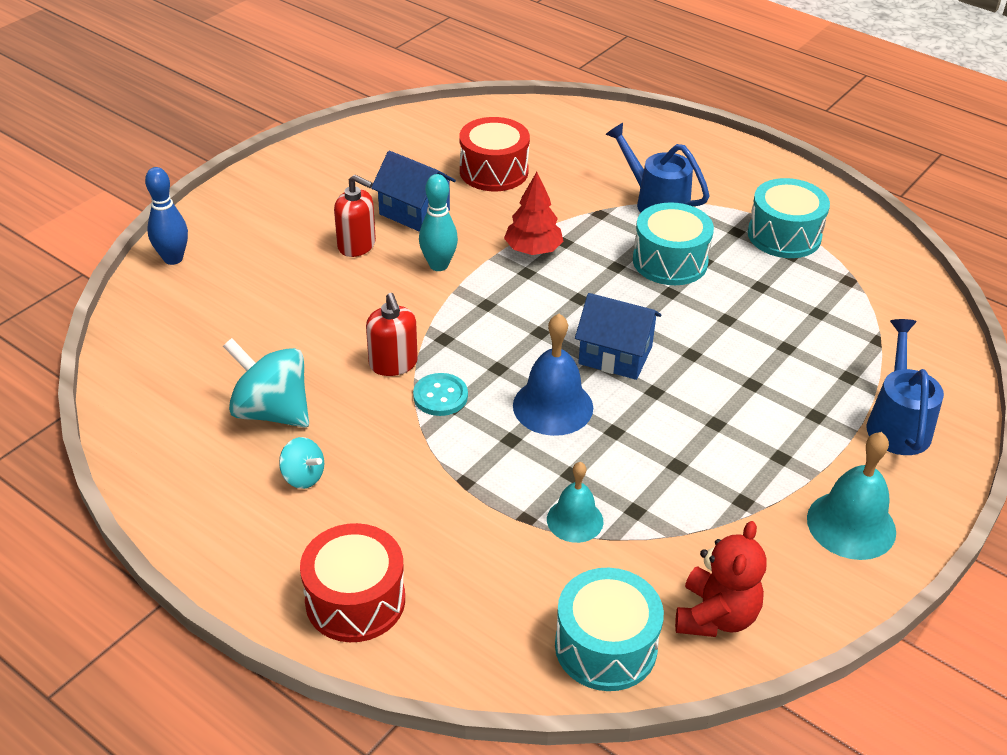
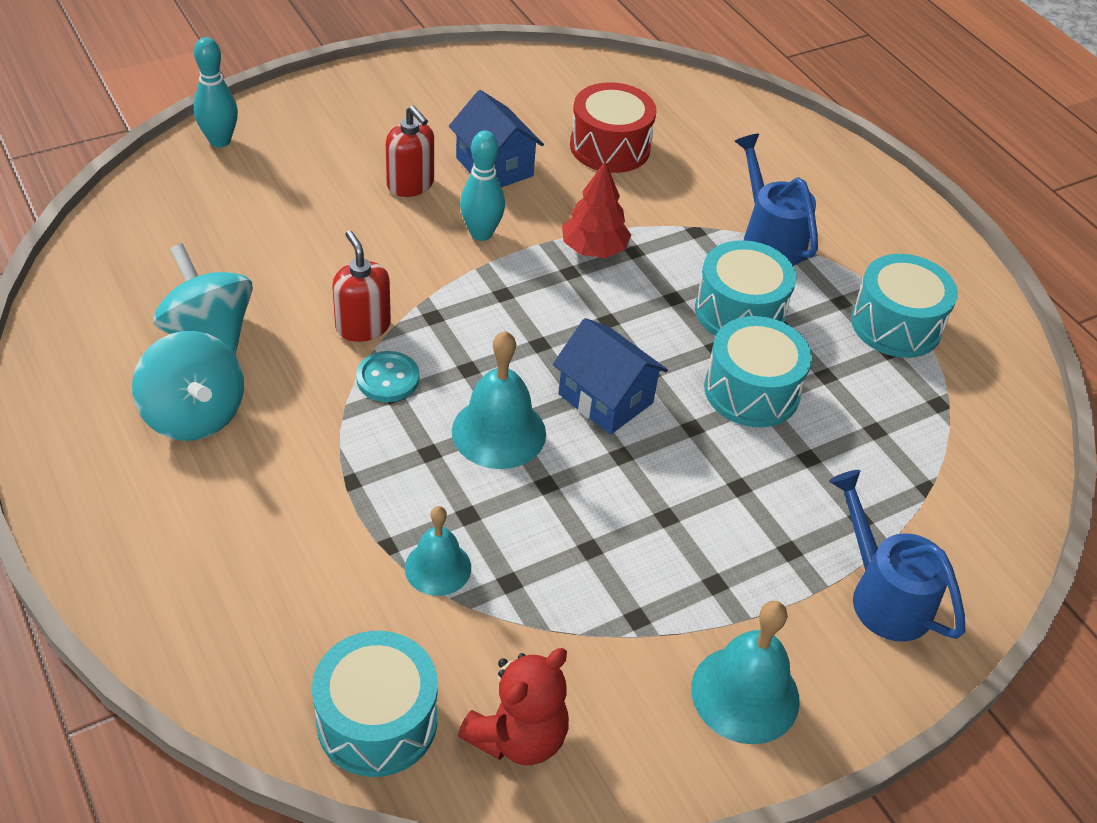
camera: 20 degrees right, 5 degrees up
(173, 259) = (220, 141): blue bowling pin -> turquoise bowling pin
(303, 477) = (194, 415): turquoise spinning top -> turquoise spinning top, size x1.90
(355, 600) = (159, 566): red drum -> none
(393, 364) = (363, 326): red soap dispenser -> red soap dispenser turned 150 degrees clockwise
(553, 406) = (499, 432): blue bell -> turquoise bell
(715, 314) = (751, 391): none -> turquoise drum
(897, 423) = (883, 595): blue watering can -> blue watering can turned 60 degrees counterclockwise

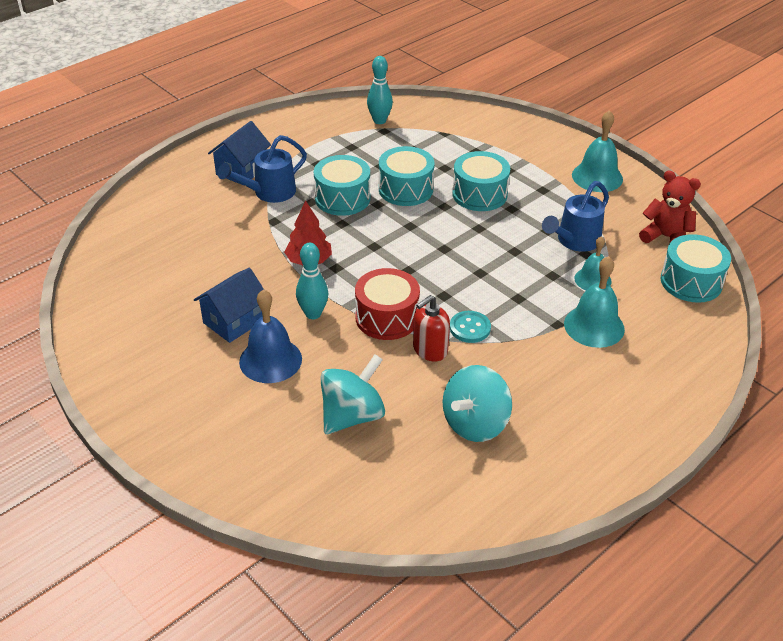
camera: 100 degrees left, 5 degrees down
(194, 415) = (548, 408): turquoise spinning top -> turquoise spinning top (352, 415)
(220, 141) = (250, 490): turquoise bowling pin -> turquoise bowling pin (379, 121)
(410, 184) = (270, 360): red soap dispenser -> blue bell
(499, 432) = (487, 275): turquoise bell -> turquoise bell (594, 326)
(605, 398) = (439, 239): blue house -> blue house (242, 170)
(610, 147) = (192, 269): red drum -> red drum (387, 317)
(883, 595) = (517, 143): blue watering can -> blue watering can (574, 241)
(896, 325) = (328, 145): turquoise drum -> turquoise drum (479, 194)

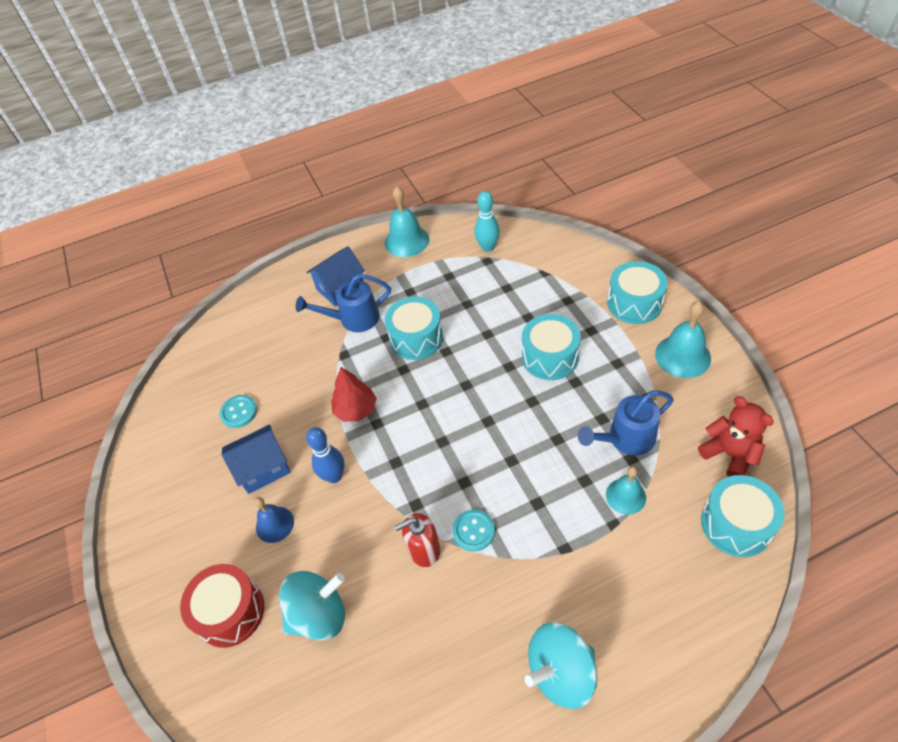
camera: 25 degrees right, 10 degrees up
(183, 282) = (239, 412): none -> turquoise button
(270, 360) = (274, 524): blue bell -> blue bell, size x0.64
(313, 314) = (334, 476): turquoise bowling pin -> blue bowling pin
(387, 317) = (399, 497): red drum -> red drum (230, 612)
(405, 189) = (479, 337): turquoise drum -> turquoise drum (634, 303)
(475, 423) = (430, 660): turquoise spinning top -> turquoise spinning top (561, 672)
(594, 326) = (603, 561): turquoise bell -> turquoise bell (406, 241)

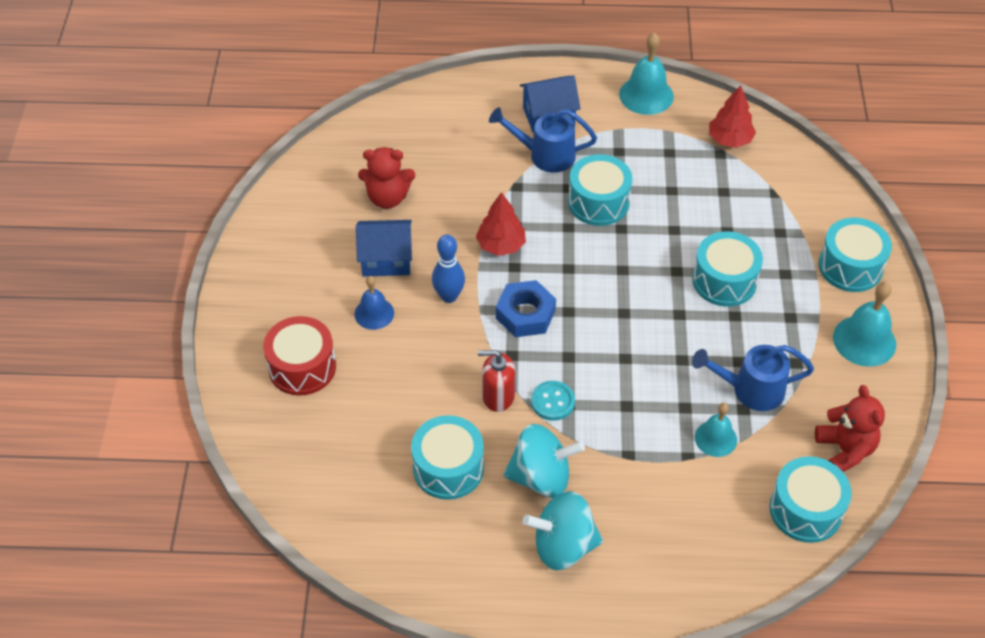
camera: 20 degrees right, 0 degrees up
(239, 412) = (387, 198): turquoise button -> red teddy bear
(319, 615) = (377, 405): turquoise spinning top -> turquoise spinning top (541, 477)
(408, 461) = (525, 314): none -> blue nut
(416, 647) = (448, 468): none -> turquoise drum
(488, 247) = (730, 140): turquoise bowling pin -> red tree

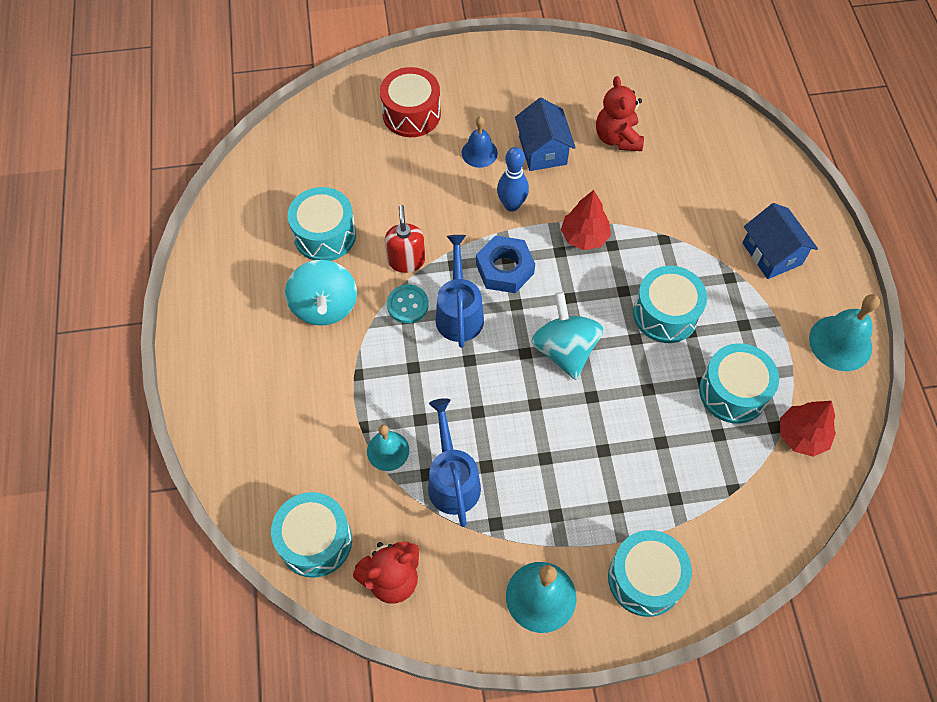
camera: 80 degrees right, 10 degrees up
(545, 155) = (715, 257): blue watering can -> blue watering can (459, 312)
(563, 546) = (256, 332): turquoise spinning top -> turquoise spinning top (564, 350)
(724, 281) = (590, 444): turquoise drum -> turquoise drum (733, 392)

